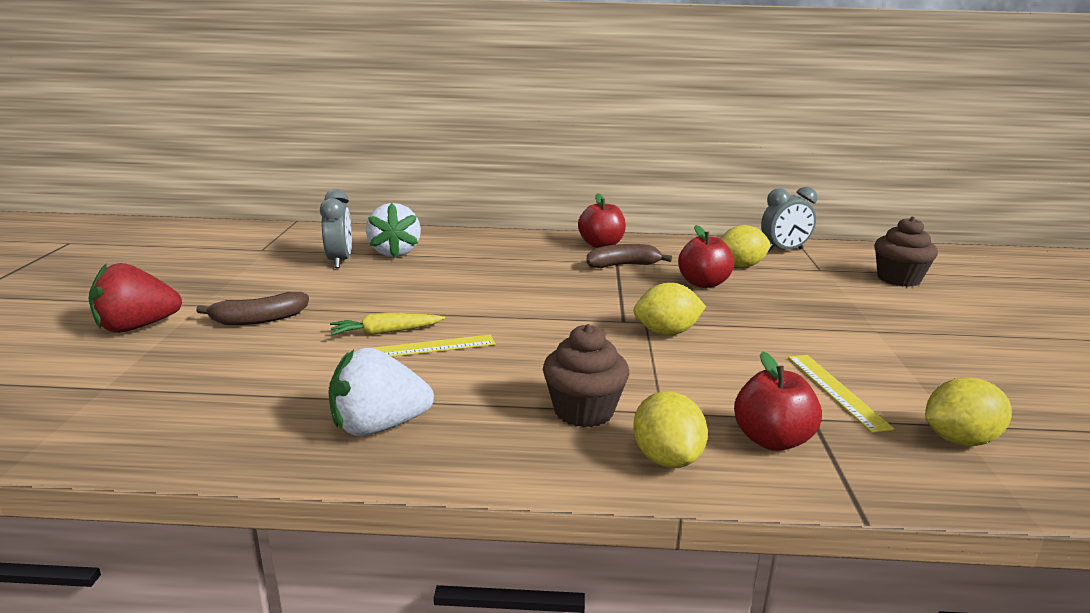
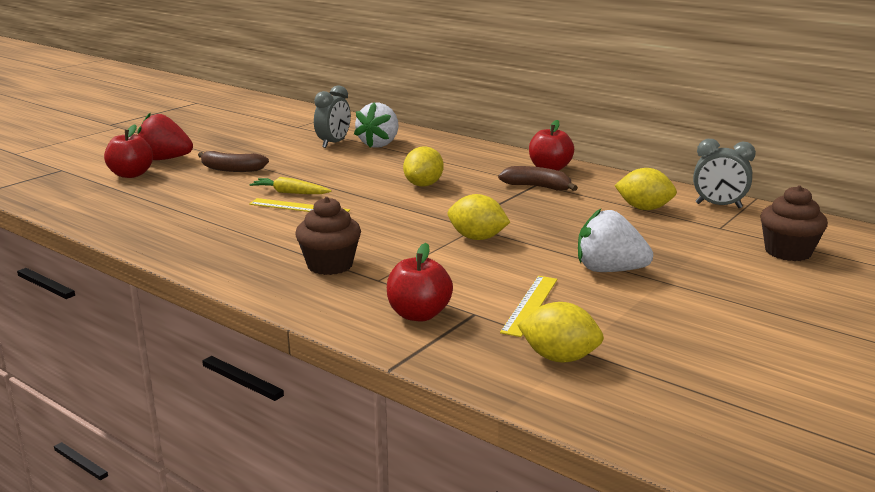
camera: 35 degrees right, 0 degrees up
(378, 426) = (206, 240): white strawberry -> white strawberry (609, 270)
(666, 458) = (332, 302): yellow lemon -> yellow lemon (423, 185)
(703, 283) = (579, 214): red apple -> red apple (131, 174)

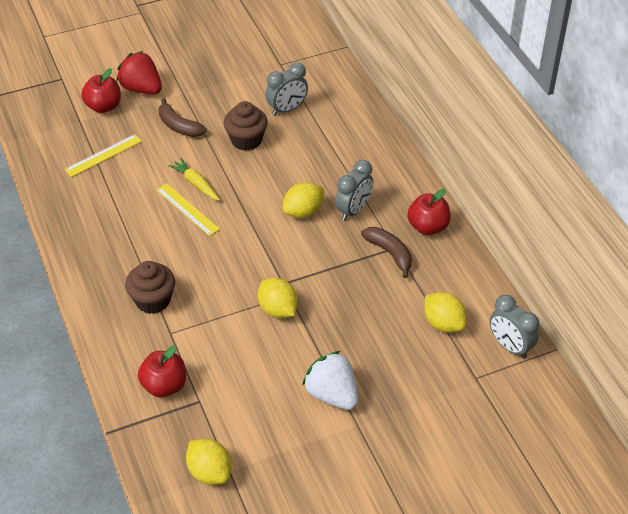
camera: 30 degrees right, 25 degrees up
(379, 144) = (322, 126): white strawberry -> none
(470, 175) = (353, 210): none -> grey clock
(530, 305) = (242, 409): yellow ruler -> yellow ruler (103, 155)
(788, 252) = (490, 434): brown cupcake -> brown cupcake (246, 140)

